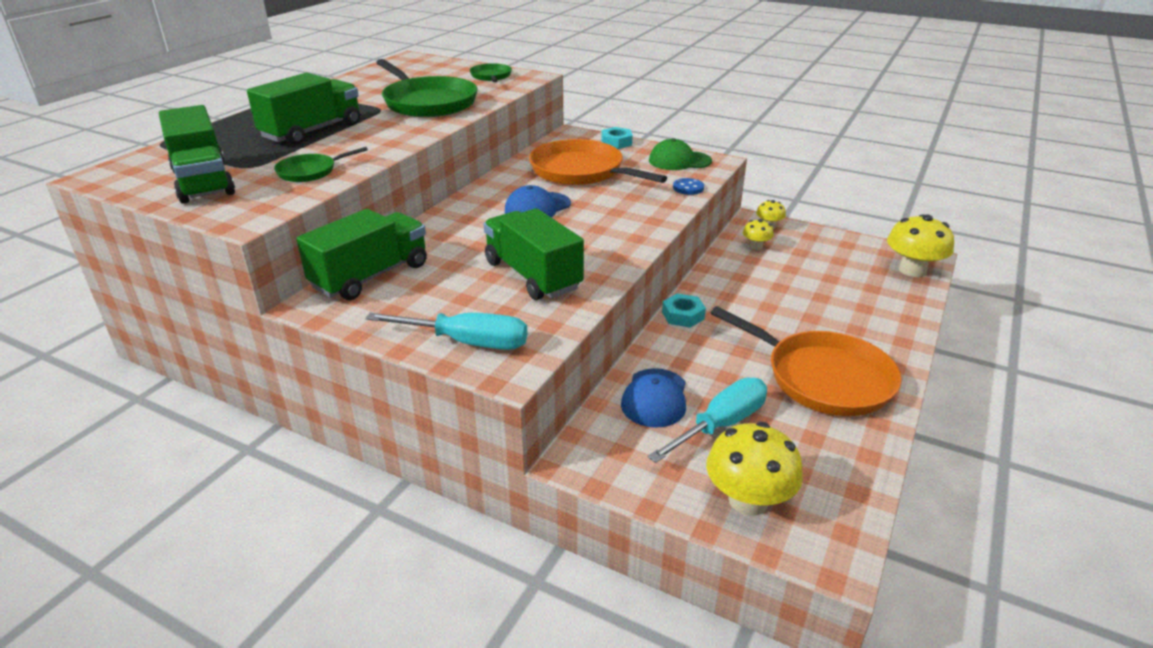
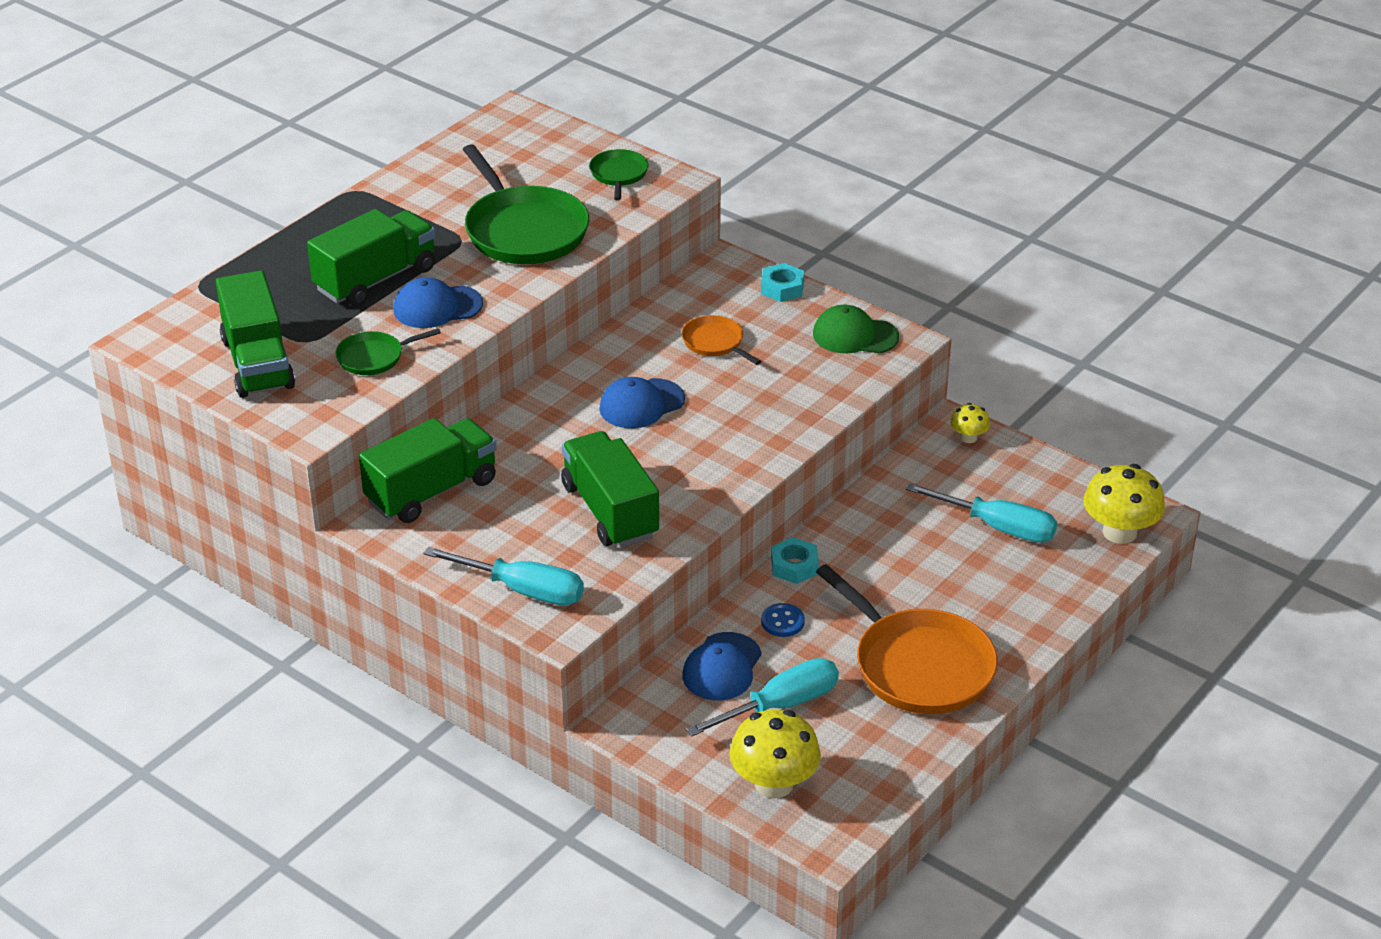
camera: 10 degrees right, 5 degrees up
(364, 142) = (437, 307): none -> blue cap
(580, 171) = (715, 342): orange pan -> orange pan, size x0.49
(688, 188) = (844, 389): blue button -> blue button (782, 622)
(756, 246) = (934, 470): yellow mushroom -> none
(822, 275) = (997, 527): none -> turquoise screwdriver

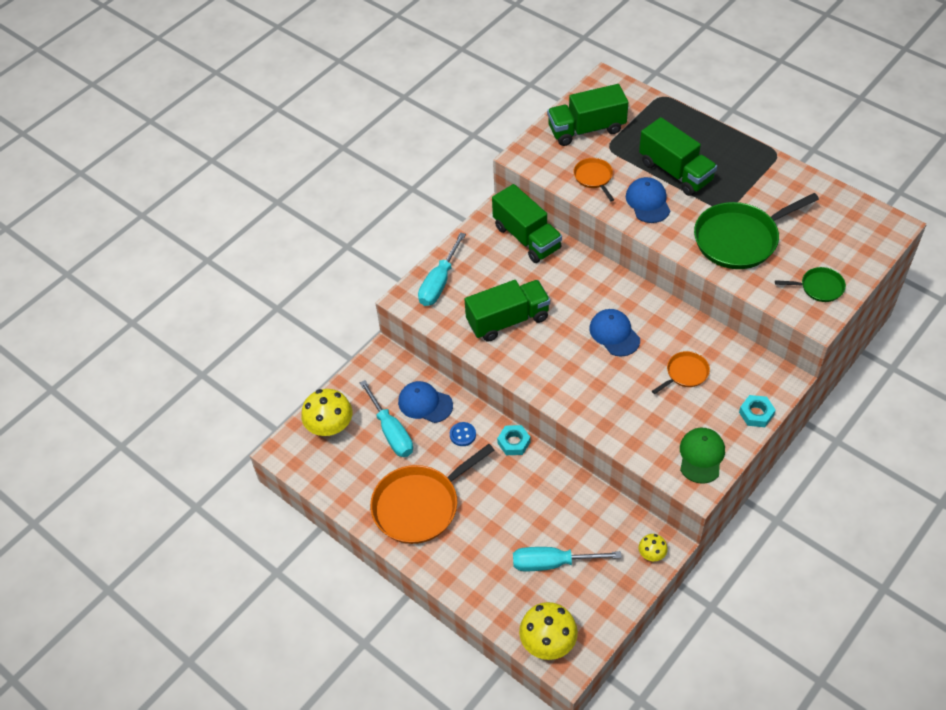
camera: 95 degrees right, 15 degrees up
(373, 357) = (594, 177): green pan -> orange pan
(997, 527) = (553, 563): turquoise screwdriver -> turquoise screwdriver turned 60 degrees clockwise

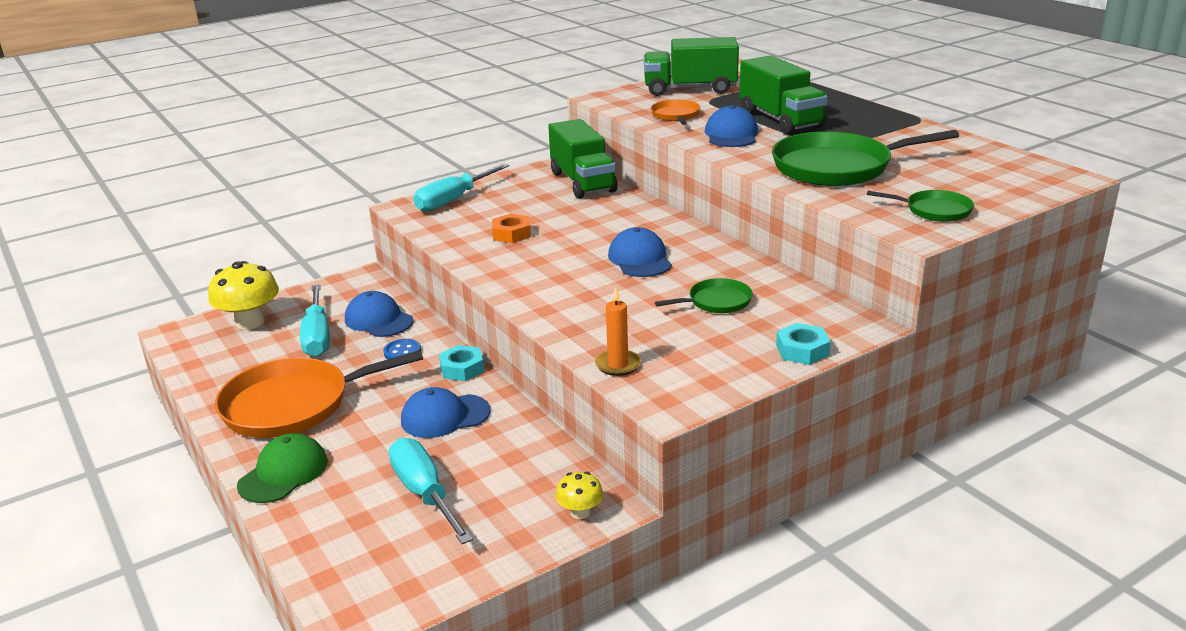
camera: 15 degrees right, 25 degrees down
(508, 320) = (511, 234): green truck -> orange nut
(527, 492) = (445, 416): none -> blue cap
(548, 642) = (349, 584): yellow mushroom -> none
(553, 563) = (425, 494): turquoise screwdriver -> turquoise screwdriver turned 45 degrees clockwise
(650, 454) = (618, 365): none -> orange candle
(685, 373) = (716, 301): orange pan -> green pan
(701, 456) = (694, 378): green cap -> green cap (283, 473)

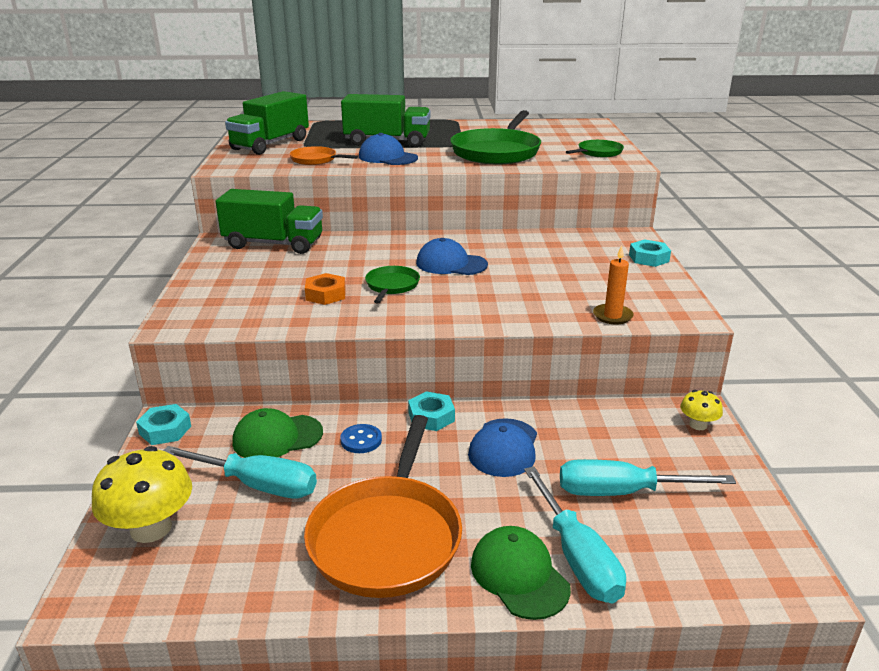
camera: 60 degrees left, 0 degrees up
(354, 280) = (165, 430): none -> turquoise nut
(378, 320) = (277, 437): blue cap -> green cap
(454, 200) = (204, 299): turquoise screwdriver -> turquoise screwdriver (576, 556)
(716, 301) = (553, 261): green pan -> green pan (391, 286)

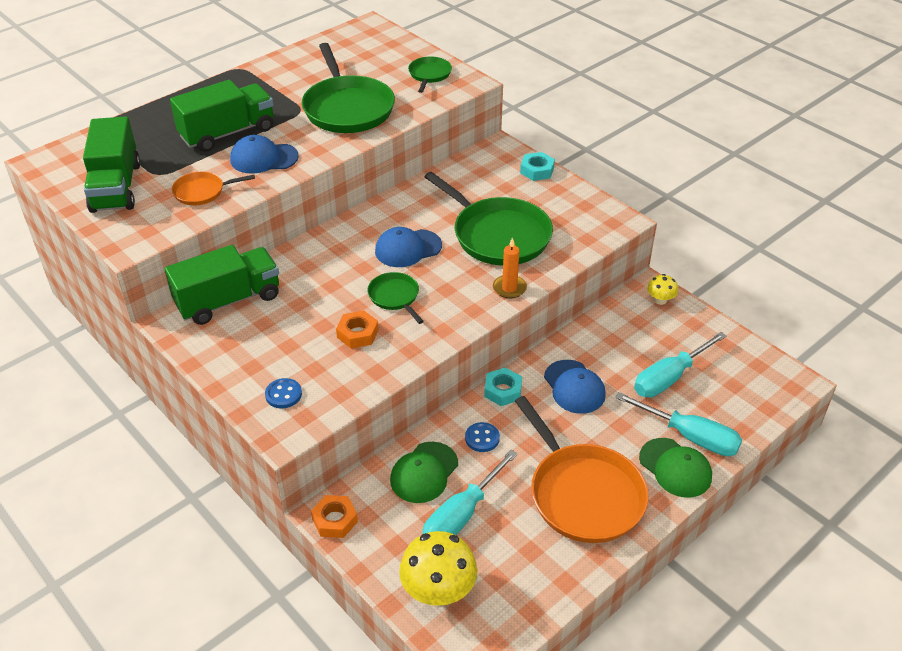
camera: 40 degrees left, 15 degrees up
(165, 430) = (335, 520): turquoise nut -> orange nut
(213, 304) = (283, 394): none -> blue button
(257, 485) = (461, 515): turquoise screwdriver -> turquoise screwdriver turned 150 degrees clockwise
(519, 575) = (675, 468): green cap -> green cap turned 150 degrees counterclockwise
(544, 283) = (498, 235): none -> green pan
(612, 316) = (576, 246): orange candle -> orange candle (509, 288)

